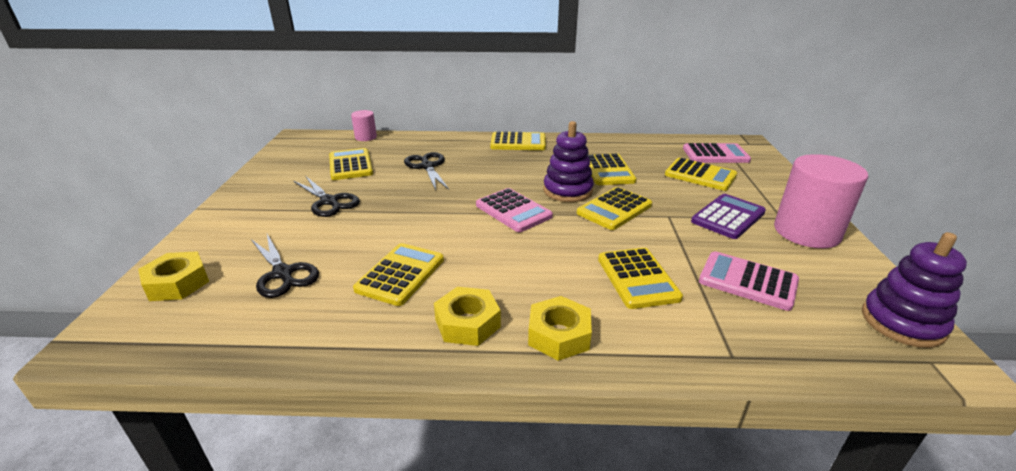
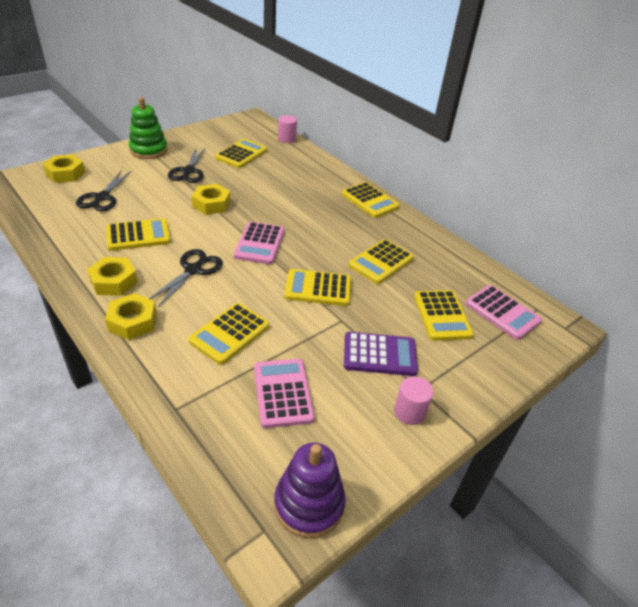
camera: 45 degrees right, 10 degrees up
(242, 209) = (148, 150): none -> green stacking toy
(410, 211) = (211, 204): none -> yellow nut
(427, 166) = (277, 182): black scissors -> black scissors (193, 270)
(567, 190) = (320, 255): purple stacking toy -> none
(806, 232) = (409, 412): pink cylinder -> pink cylinder, size x0.49

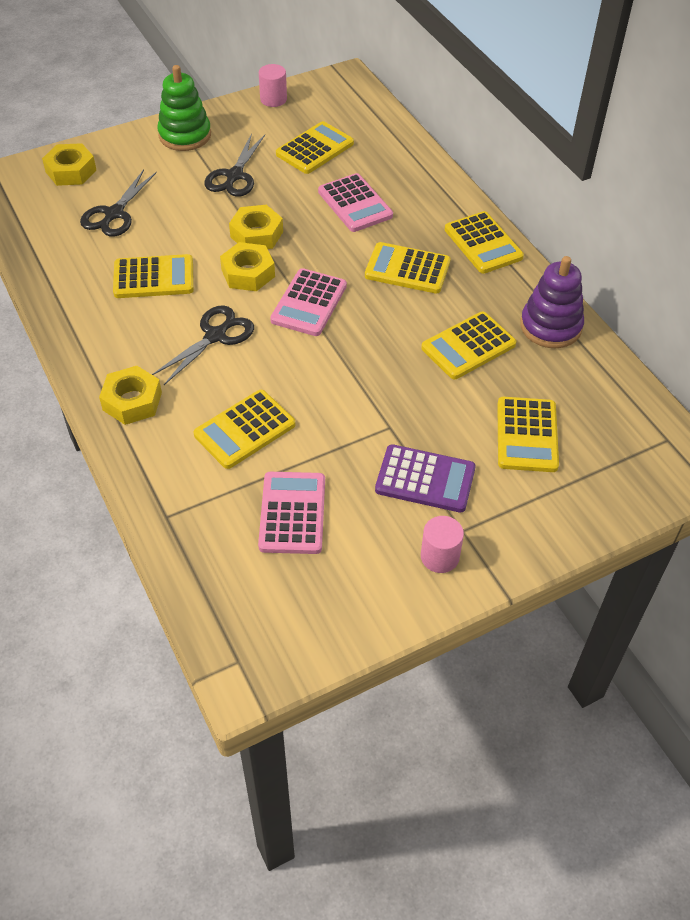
camera: 15 degrees right, 10 degrees up
(114, 281) = (116, 343): yellow nut -> yellow nut (248, 273)
(287, 139) = (388, 123): pink cylinder -> pink cylinder (273, 99)
(309, 504) = (292, 642): purple stacking toy -> purple stacking toy (550, 326)
(318, 288) = (371, 378): yellow calculator -> yellow calculator (407, 269)
(502, 312) = (614, 439): pink calculator -> pink calculator (355, 204)

